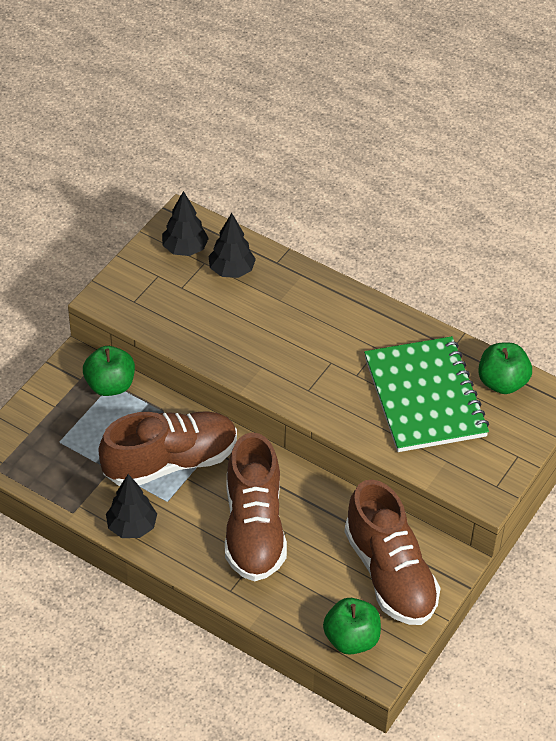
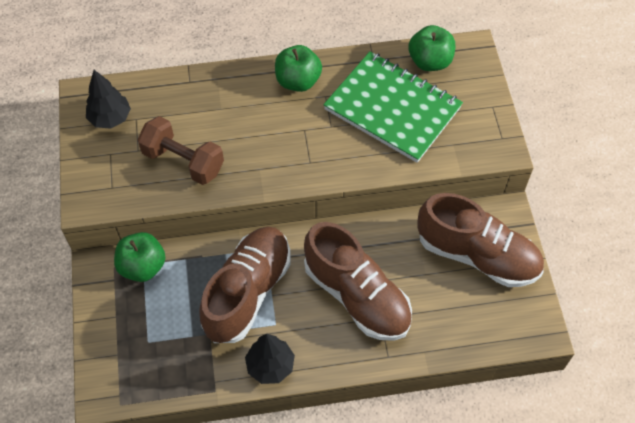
camera: 40 degrees left, 10 degrees up
(207, 319) = (183, 161): none -> brown dumbbell
(231, 271) = (163, 111): black tree -> none
(351, 639) = (502, 324): green apple -> green apple (298, 81)

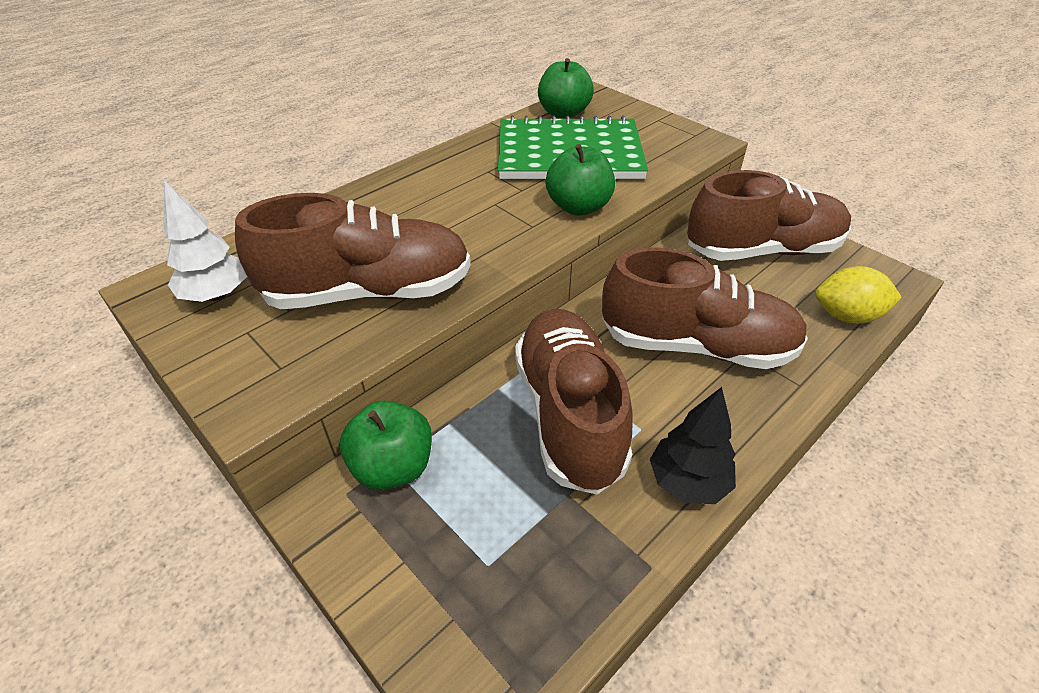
camera: 35 degrees left, 15 degrees down
(110, 118) = (217, 295): black tree -> white tree
(183, 161) = (369, 292): brown dumbbell -> brown shoe
(298, 81) = (444, 171): green apple -> green apple (578, 207)
(471, 334) = (846, 316): none -> yellow lemon

